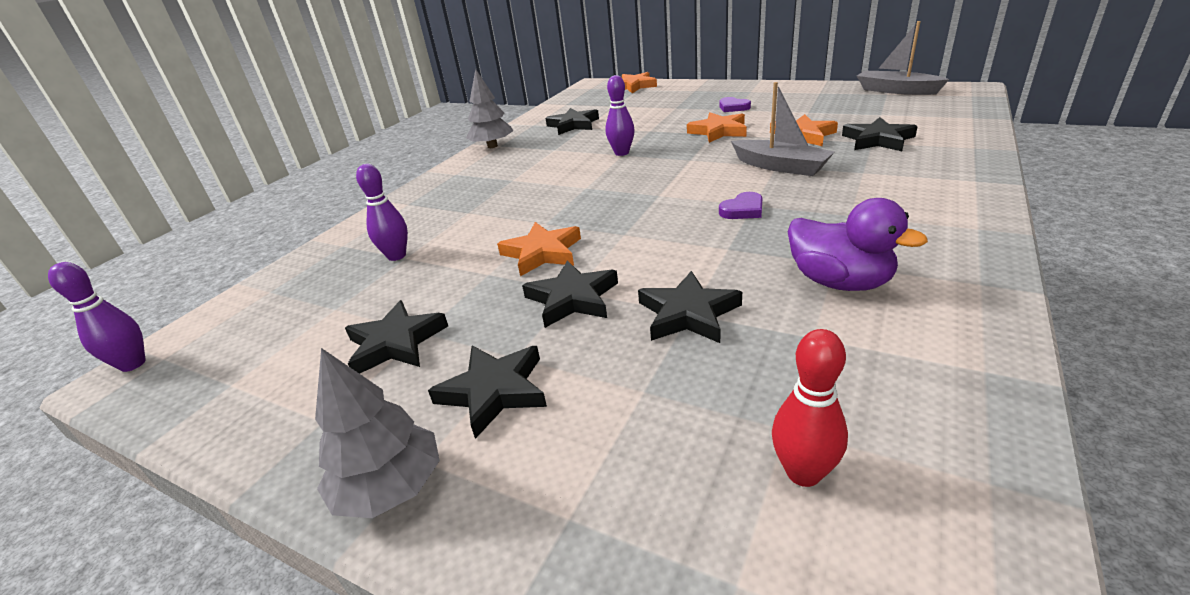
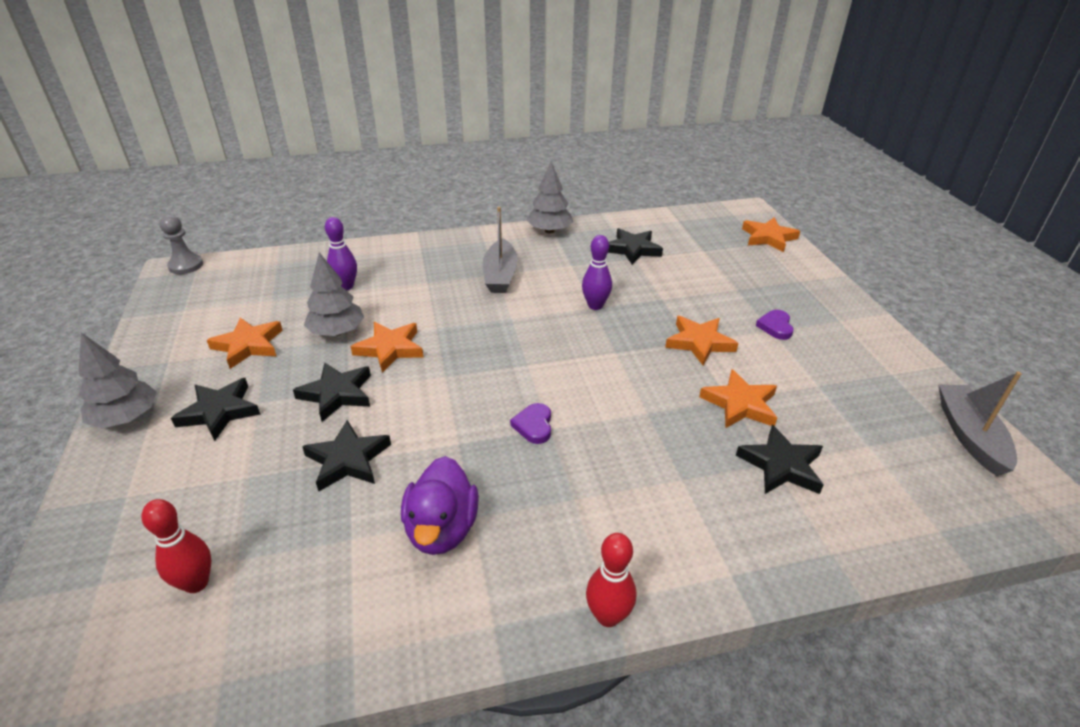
camera: 45 degrees right, 5 degrees up
(133, 364) = (186, 265): purple bowling pin -> grey pawn
(396, 343) = (248, 345): black star -> orange star
(467, 277) = (337, 332): none -> grey tree
(743, 210) = (534, 425): purple heart -> purple heart turned 75 degrees clockwise
(780, 166) = (647, 416): grey boat -> grey boat (500, 275)
(995, 232) = (608, 616): none -> red bowling pin

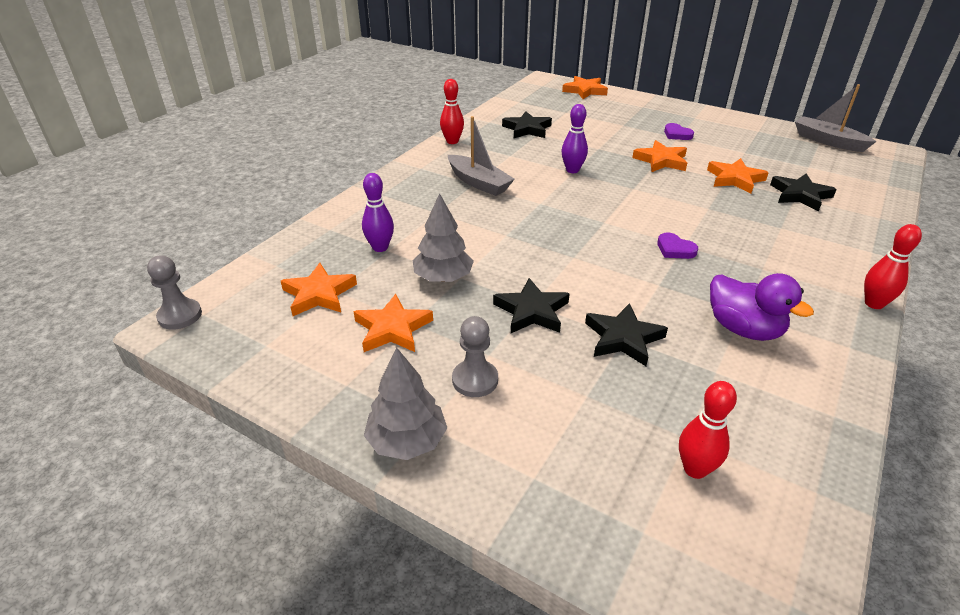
camera: 45 degrees left, 0 degrees up
(219, 412) = (475, 380): black star -> grey pawn
(390, 349) = (505, 264): orange star -> orange star (319, 294)
(549, 231) = (452, 141): grey tree -> red bowling pin

